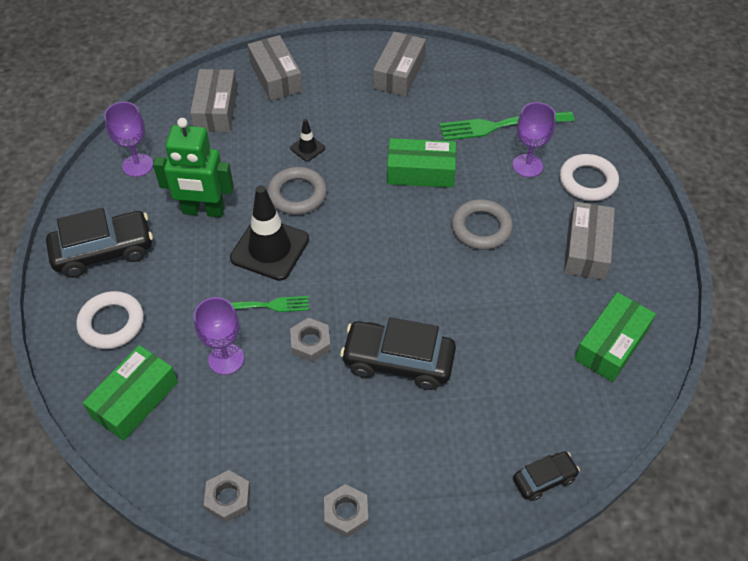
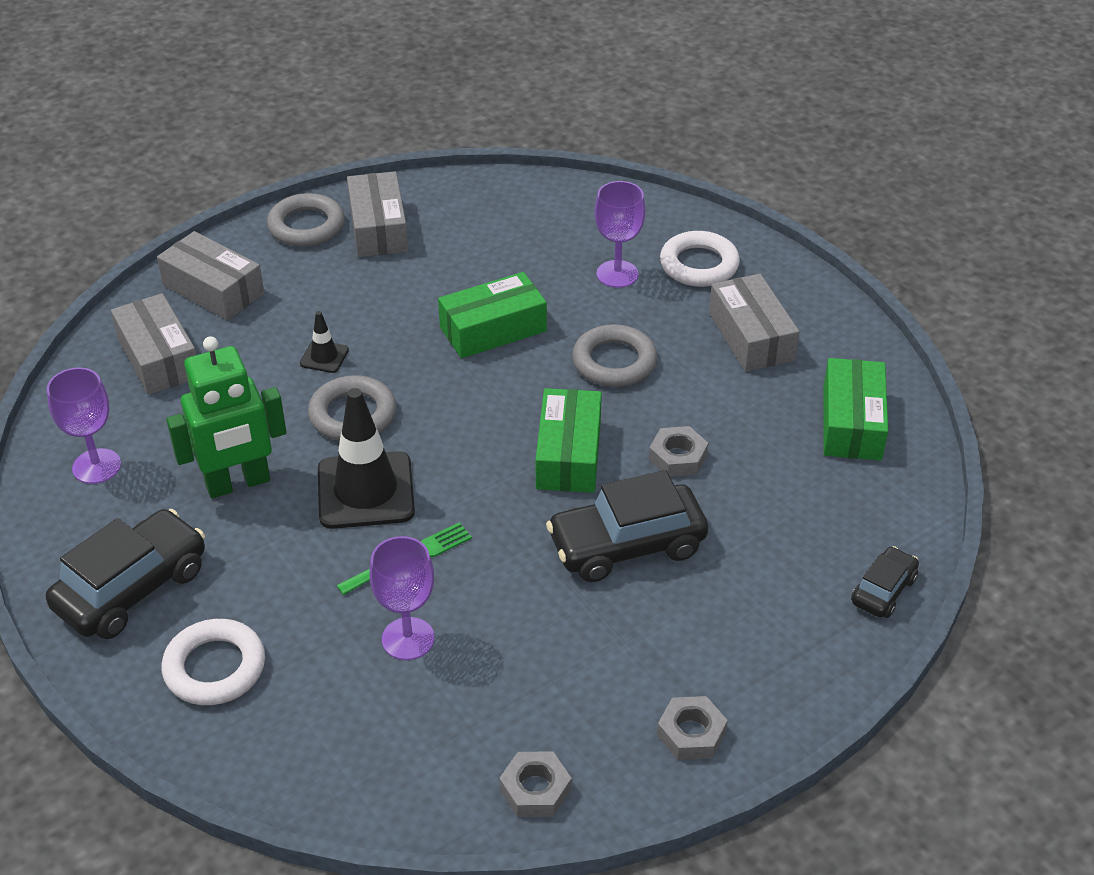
camera: 30 degrees left, 10 degrees down
(135, 399) = (321, 740): green box -> green box (568, 454)
(310, 342) = (503, 573): grey nut -> grey nut (678, 457)
(357, 55) = (306, 226): none -> grey ring
(501, 126) = (552, 242): green fork -> none

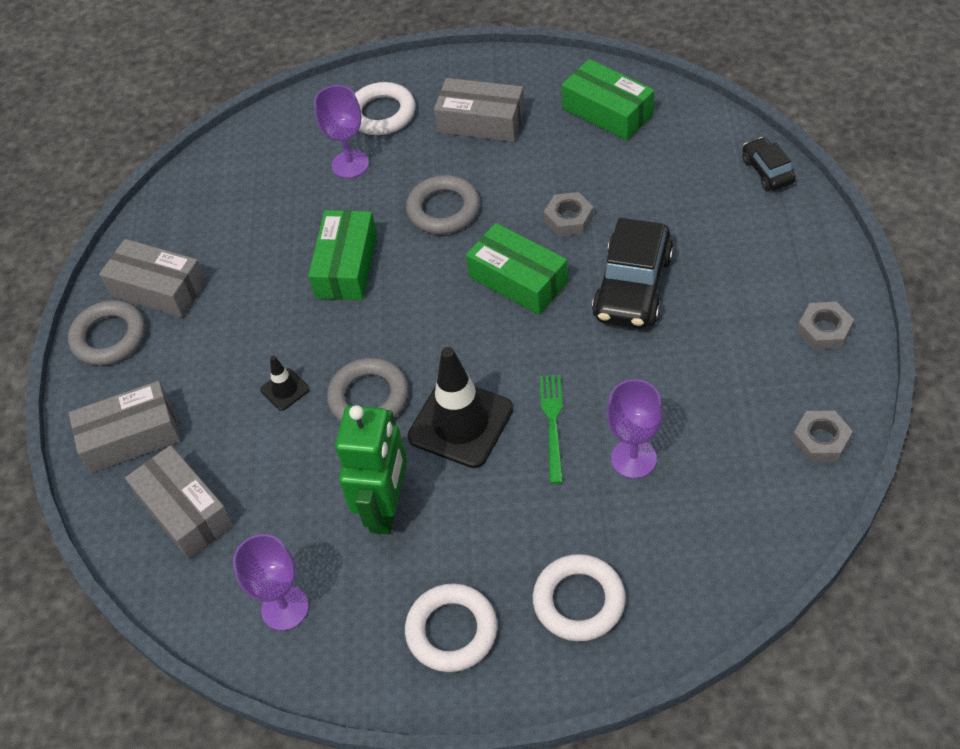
camera: 50 degrees left, 10 degrees up
(132, 588) = (452, 631): black car -> white ring
(159, 358) = (185, 511): grey box -> grey box turned 45 degrees clockwise

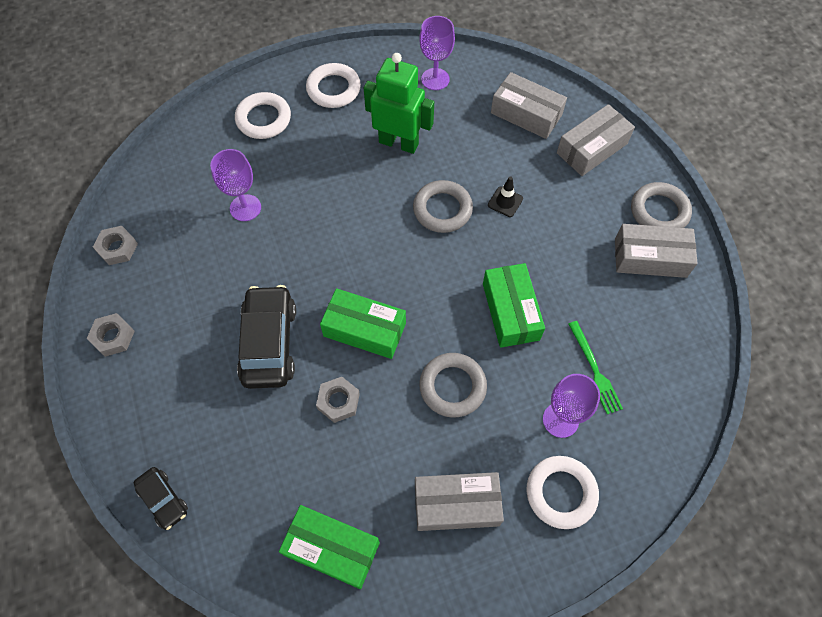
camera: 155 degrees right, 10 degrees up
(386, 508) = (399, 143): green robot -> green robot turned 120 degrees clockwise
(460, 423) = (370, 206): black traffic cone -> none
(552, 424) = (306, 219): green fork -> green fork (594, 370)

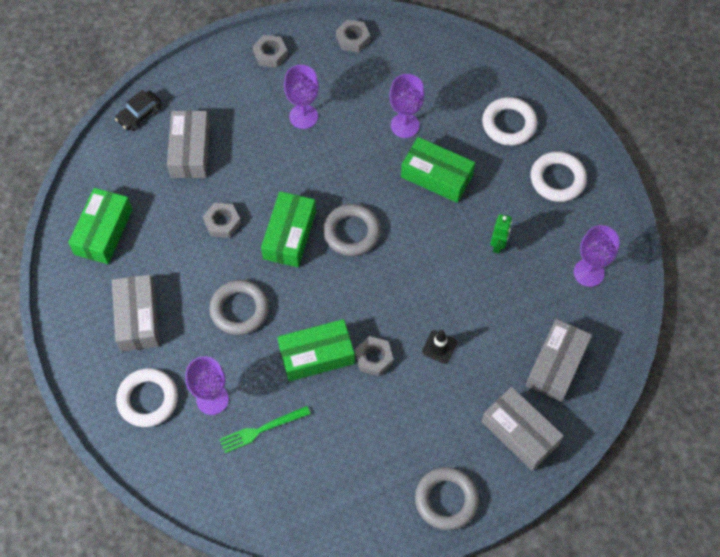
camera: 85 degrees right, 0 degrees up
(211, 306) = (303, 116): none -> purple goblet
(269, 343) = (272, 164): black car -> none
(313, 185) = (436, 176): none -> green box
(399, 143) = (498, 245): green robot -> green robot, size x0.49
(442, 209) = (423, 290): grey ring -> grey ring (351, 232)
(515, 259) = (374, 358): none -> grey nut
(650, 258) = (388, 487): grey box -> grey box (190, 151)

